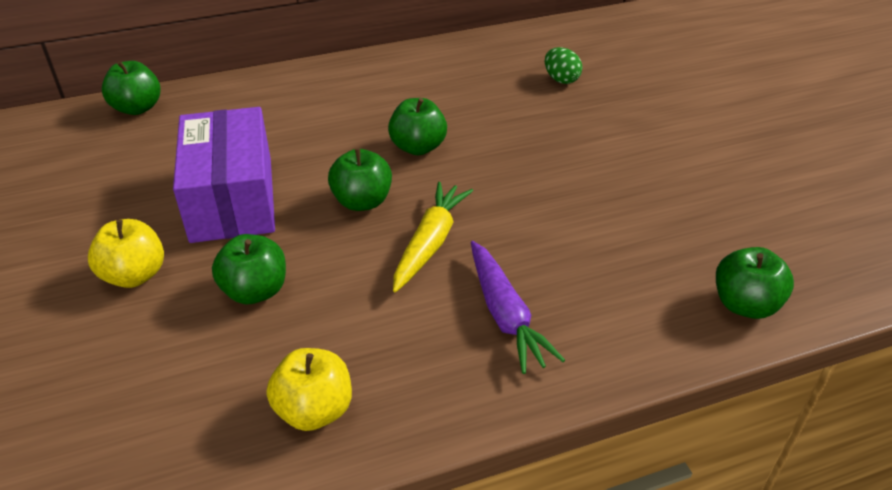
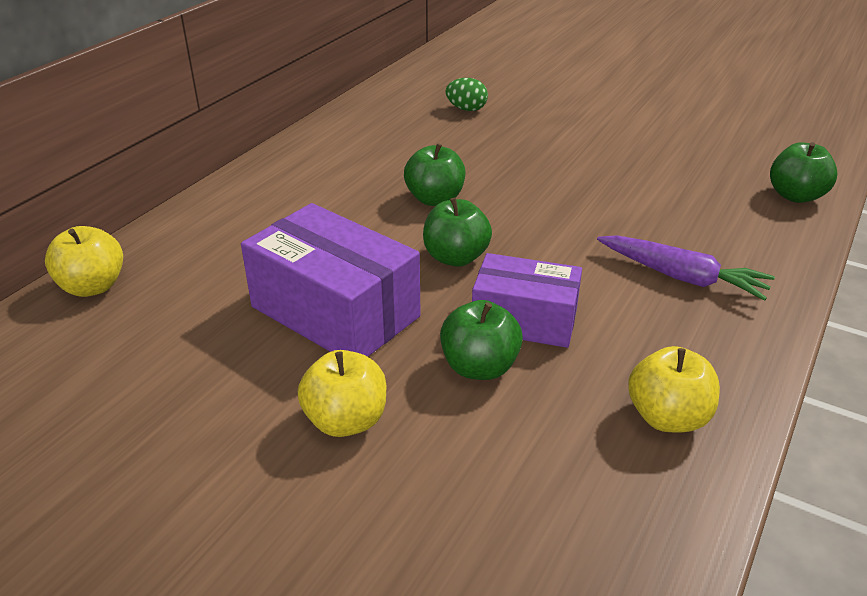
camera: 40 degrees left, 5 degrees down
(137, 108) = (93, 287): green apple -> yellow apple
(335, 276) = (524, 320): none -> purple box
(430, 243) = (556, 259): yellow carrot -> none

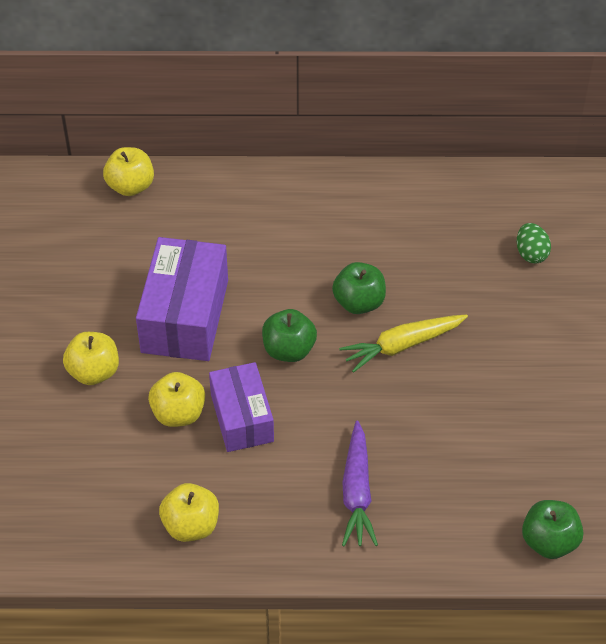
camera: 60 degrees right, 15 degrees up
(479, 367) = (178, 413): green apple -> yellow apple
(511, 194) = (402, 345): none -> yellow carrot

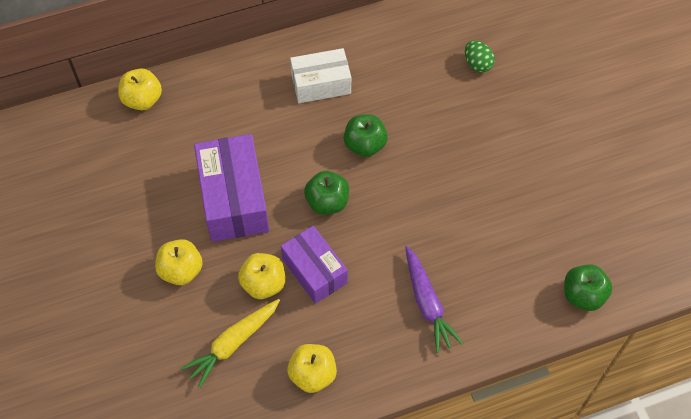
camera: 20 degrees left, 10 degrees up
(337, 225) = (321, 84): none -> white box
(402, 345) = (412, 170): yellow carrot -> yellow carrot (233, 343)

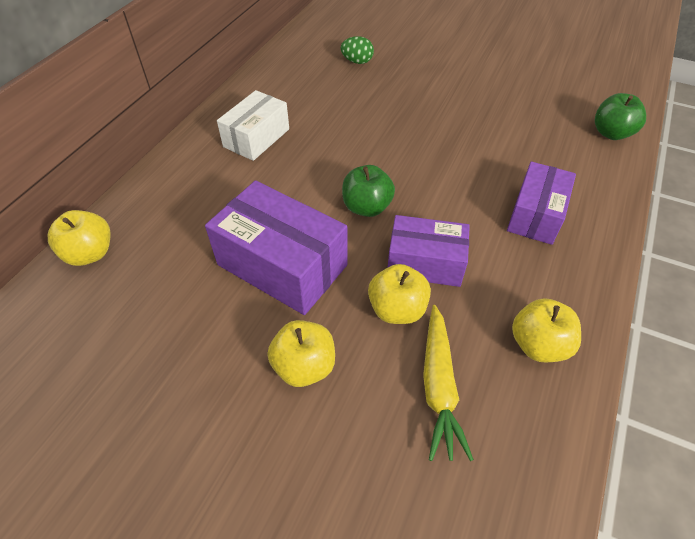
camera: 45 degrees left, 10 degrees down
(365, 145) = (344, 152): green apple -> none
(427, 303) = (536, 215): purple carrot -> purple box

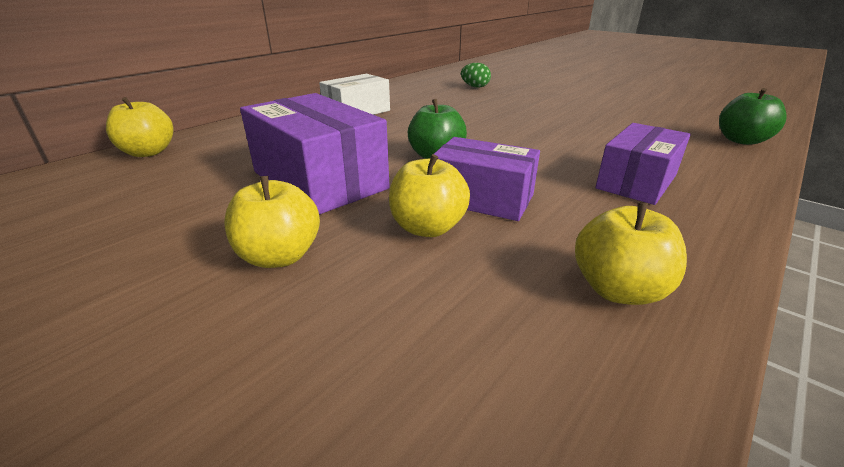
camera: 15 degrees right, 20 degrees down
(439, 386) = (447, 306): yellow carrot -> none

